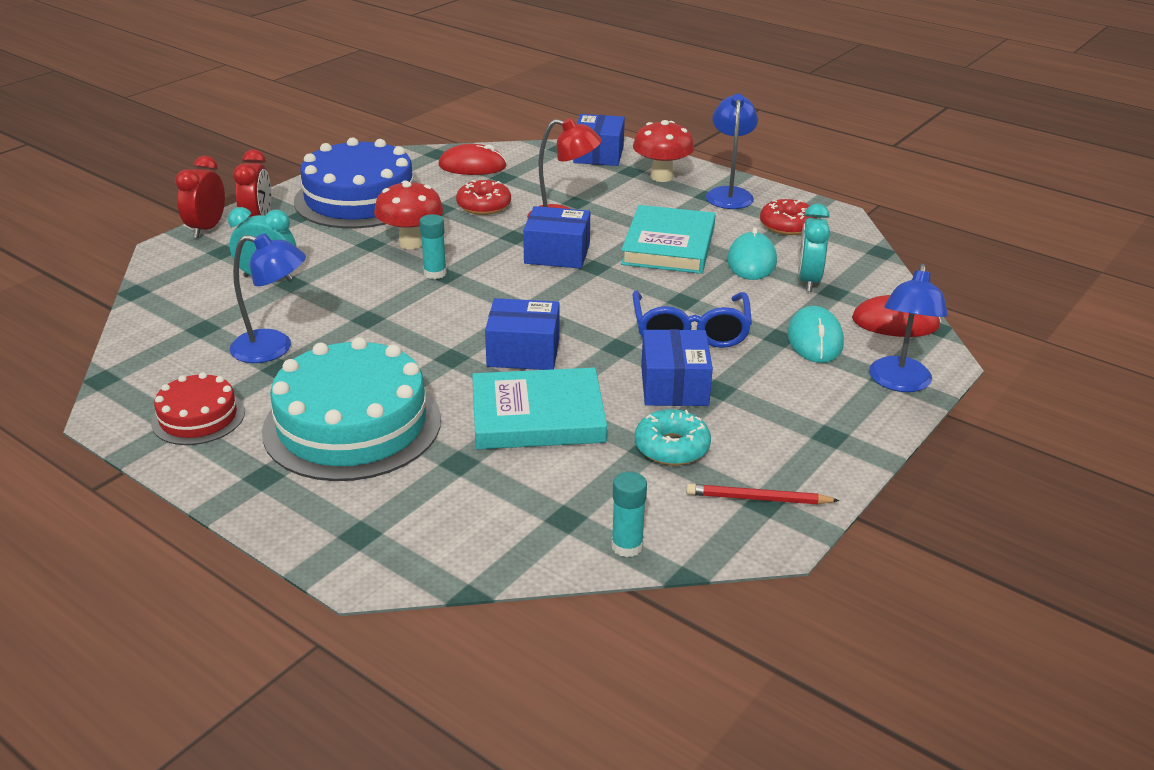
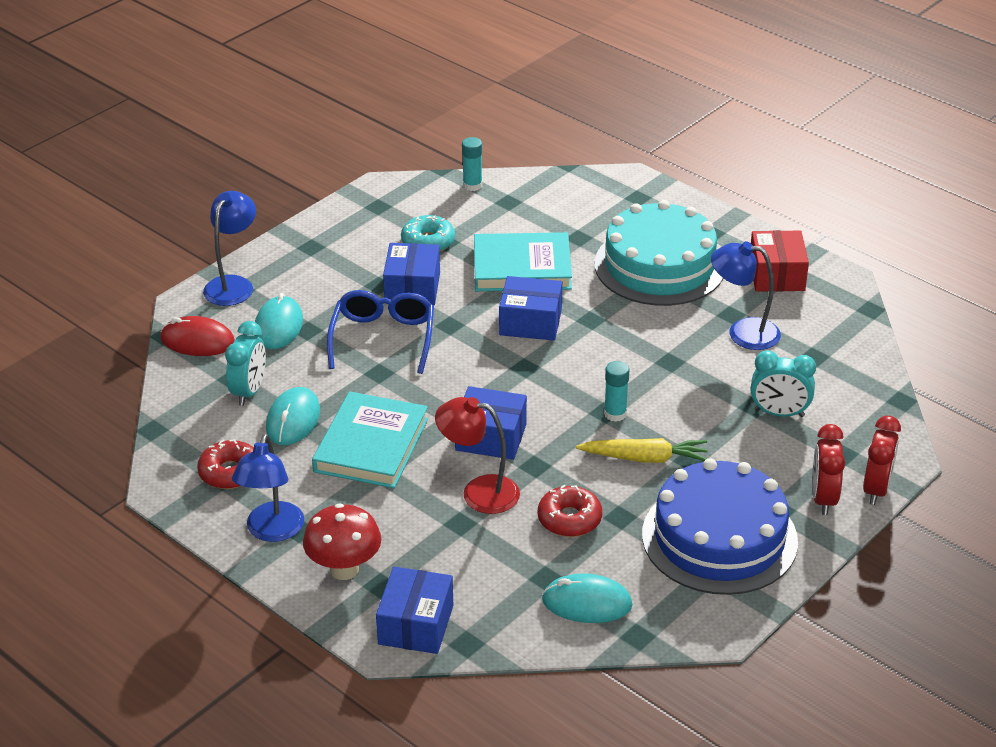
camera: 175 degrees left, 5 degrees up
(198, 417) = (776, 275): red cake -> red box
(411, 243) = (645, 458): red mushroom -> yellow carrot
(472, 166) = (587, 603): red mouse -> turquoise mouse
(758, 499) = (381, 208): red pencil -> none

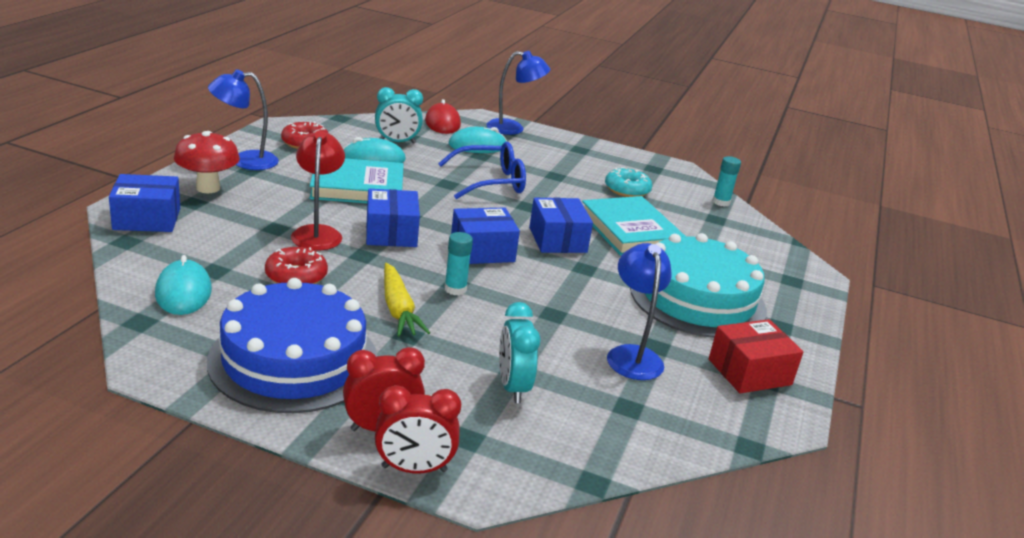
camera: 65 degrees right, 10 degrees down
(412, 288) = (562, 188): blue box -> blue box (482, 251)

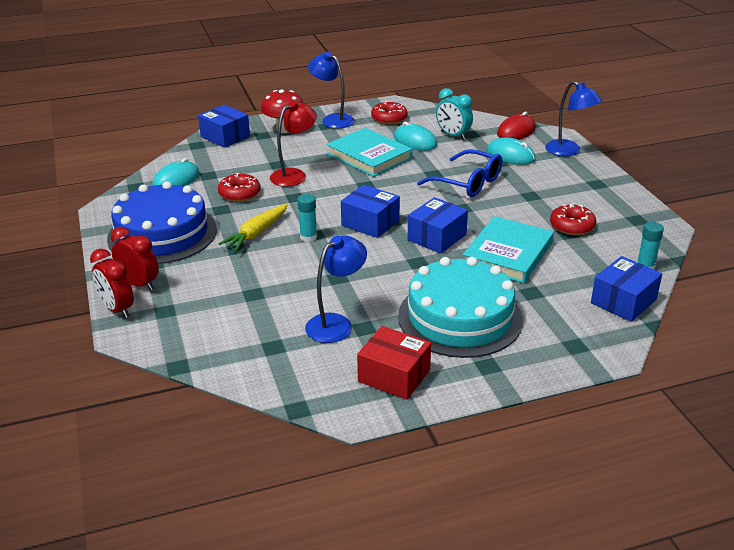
camera: 55 degrees right, 5 degrees up
(391, 233) = (335, 191): blue box -> blue box (623, 301)
(512, 387) = (233, 301): turquoise clock -> none
(627, 190) = (572, 226): turquoise donut -> red donut

